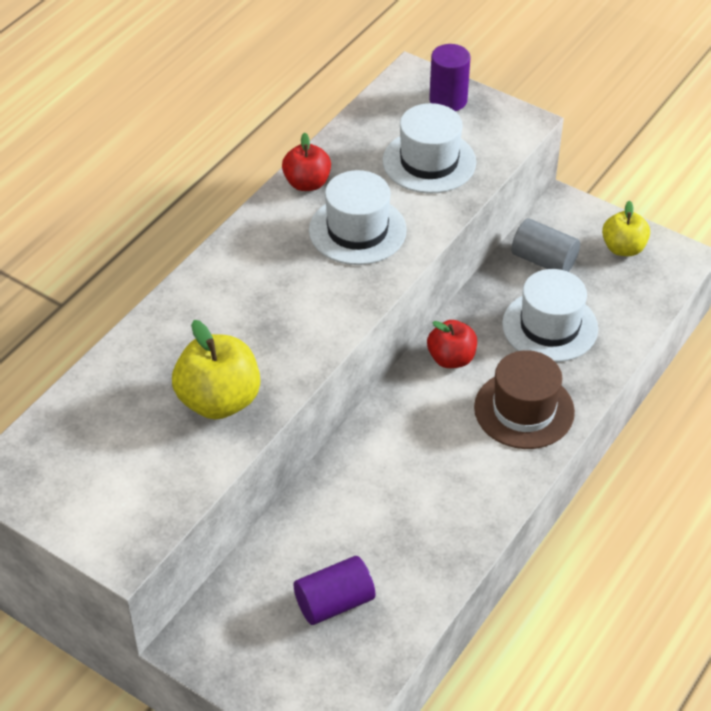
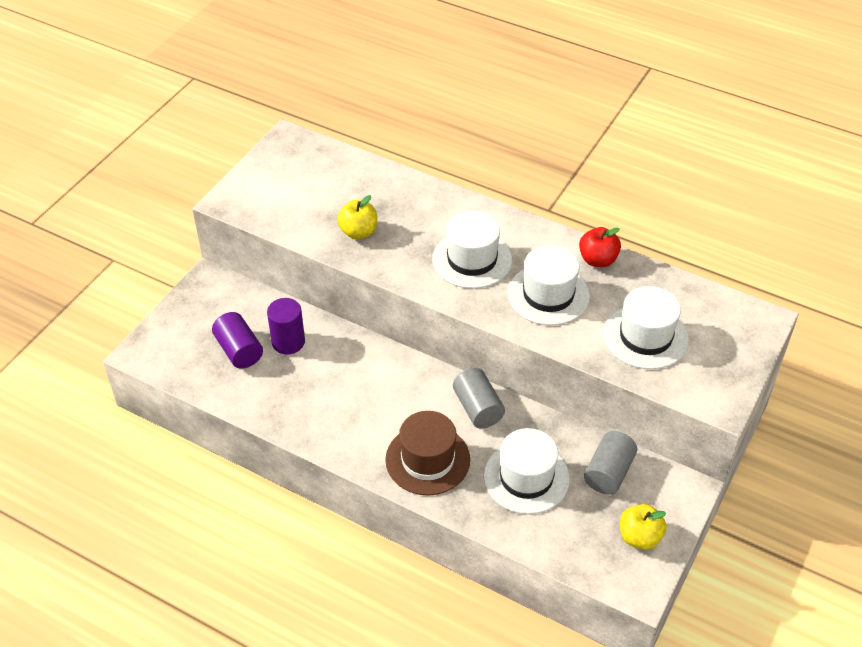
camera: 85 degrees right, 0 degrees up
(219, 400) = (358, 232): yellow apple -> yellow apple, size x0.64
(289, 291) = (472, 259): none -> white hat
(448, 100) = (735, 346): purple cylinder -> purple cylinder (288, 342)
(451, 359) = (478, 408): red apple -> grey cylinder

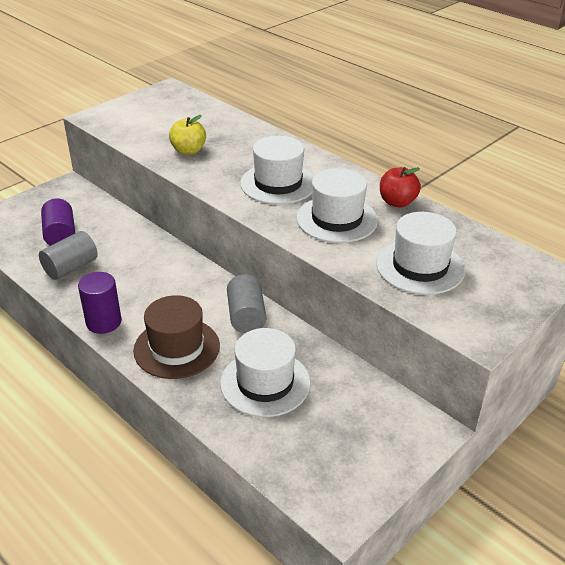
camera: 15 degrees right, 10 degrees down
(288, 342) = (105, 236): purple cylinder -> purple cylinder (104, 322)
(608, 472) = (352, 396): grey cylinder -> grey cylinder (71, 267)
(639, 537) = (360, 464): yellow apple -> none

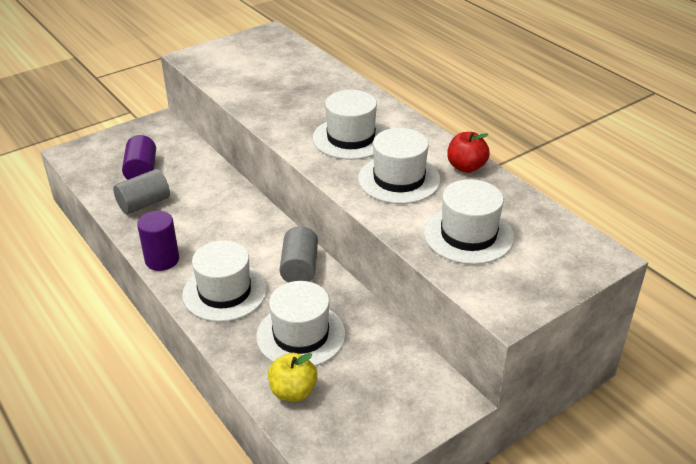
camera: 10 degrees right, 0 degrees up
(177, 348) = (224, 292): brown hat -> white hat
(188, 151) = (272, 98): yellow apple -> yellow apple (293, 391)

